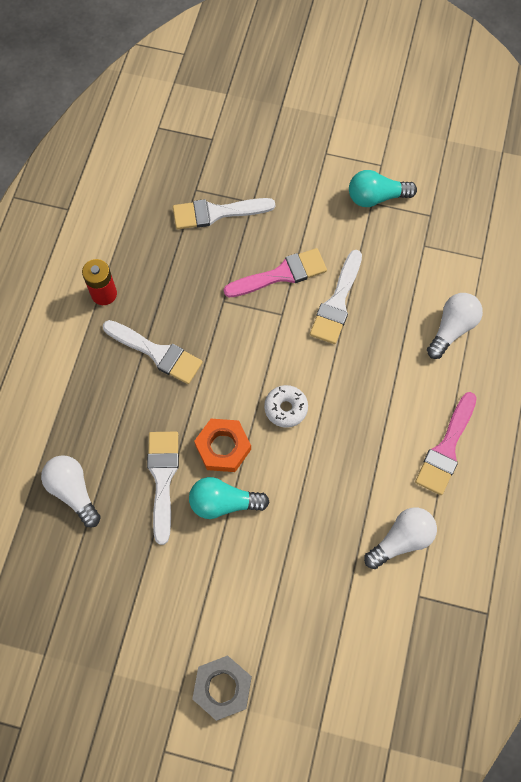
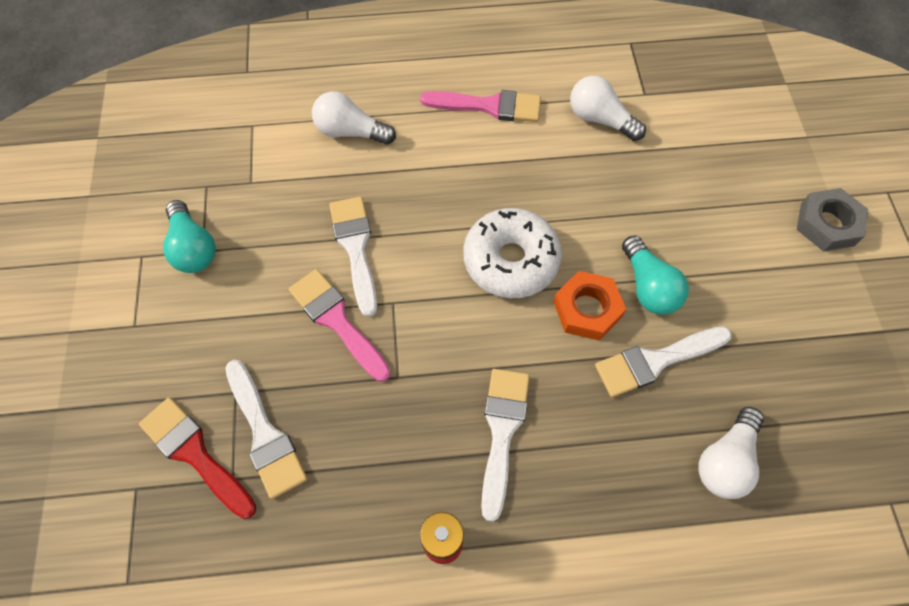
camera: 110 degrees left, 5 degrees down
(220, 173) = (195, 454): none -> red brush
(286, 408) = (511, 260): white donut -> white donut, size x1.82
(337, 302) = (356, 248): white brush -> white brush turned 105 degrees counterclockwise

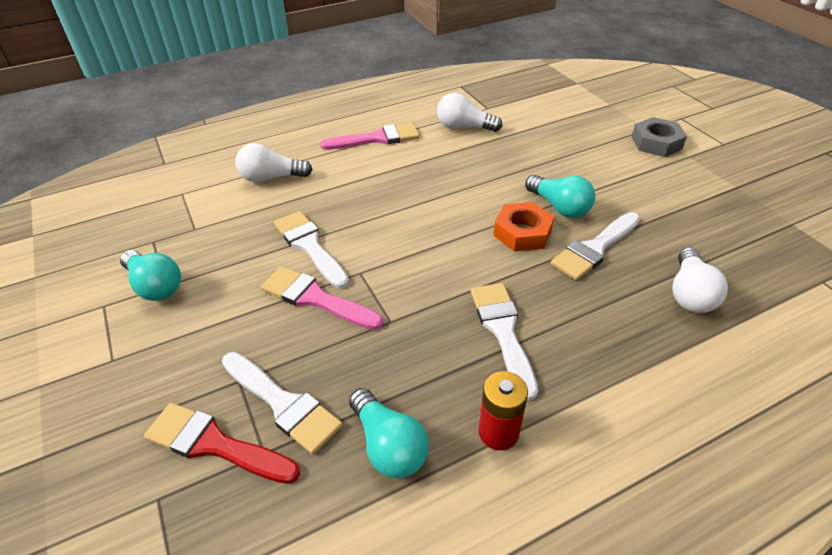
camera: 20 degrees left, 20 degrees down
(340, 516) = (388, 445): none -> turquoise light bulb
(511, 260) = (444, 220): white donut -> none

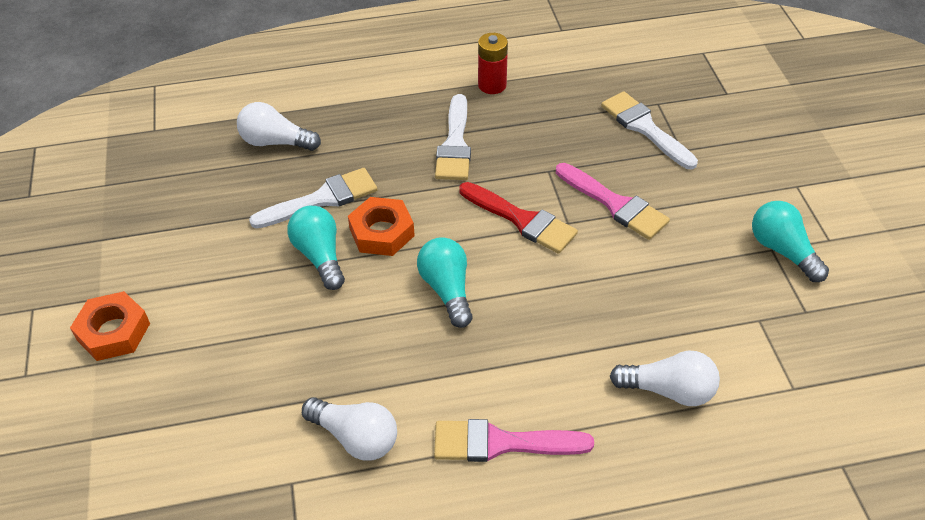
camera: 165 degrees left, 5 degrees up
(215, 444) = (693, 113): red brush -> red brush (521, 220)
(310, 246) = (618, 264): white brush -> none
(388, 445) = (570, 92): turquoise light bulb -> turquoise light bulb (447, 289)
(656, 143) = (113, 332): grey nut -> orange nut
(690, 293) = (275, 142): white light bulb -> white light bulb turned 105 degrees counterclockwise

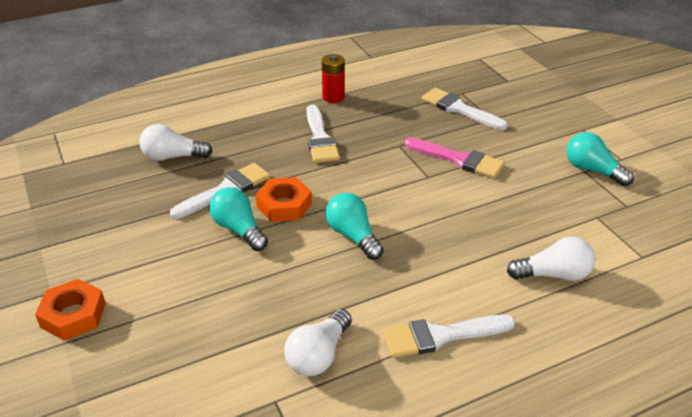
camera: 15 degrees left, 10 degrees down
(355, 437) = (318, 355): white light bulb -> white light bulb turned 105 degrees clockwise
(501, 443) = (441, 336): pink brush -> white brush
(521, 220) = (392, 180): red brush -> none

